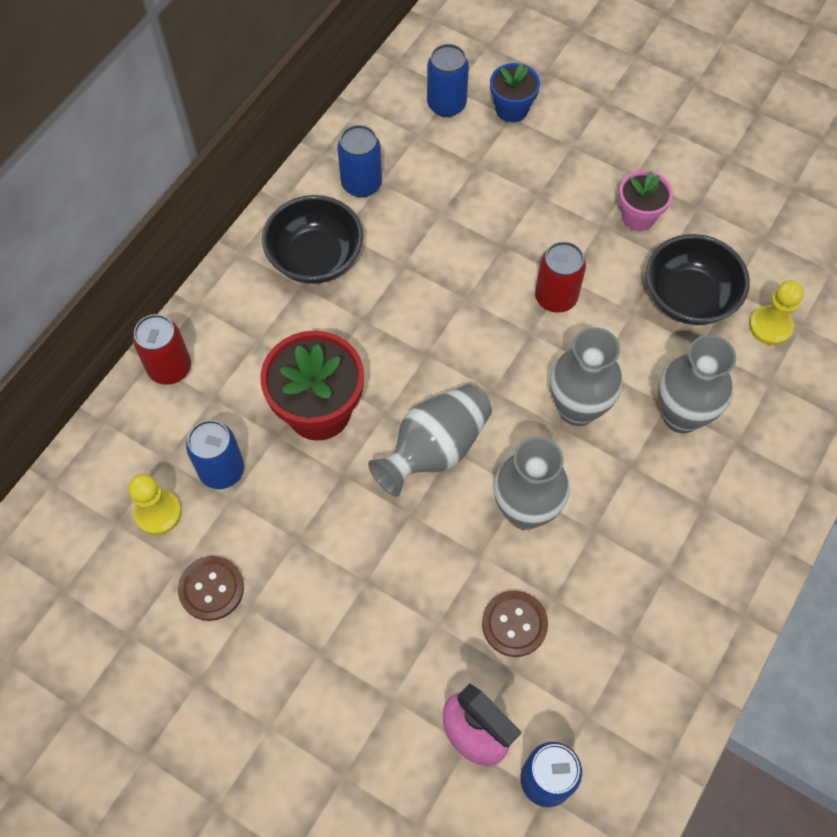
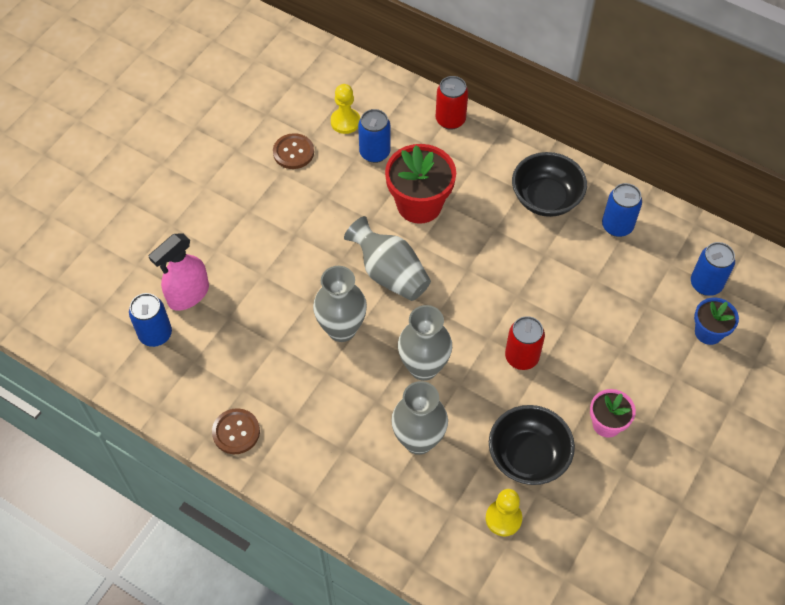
camera: 90 degrees right, 5 degrees down
(514, 624) = (259, 320): brown button -> brown button (236, 432)

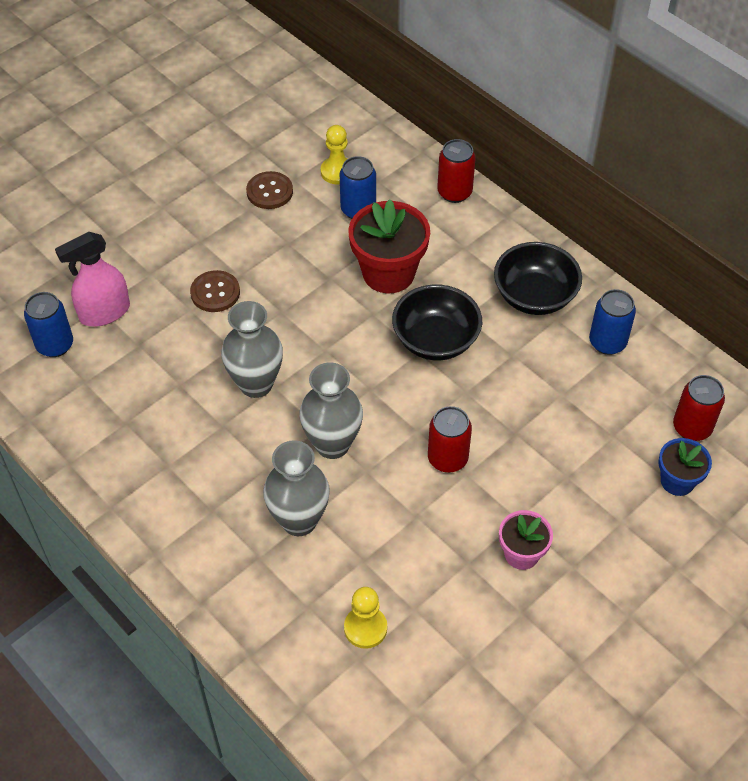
camera: 15 degrees right, 5 degrees down
(236, 432) = (103, 464): brown button -> brown button (215, 292)
(389, 273) = (330, 338): grey vase -> none
(528, 456) = (417, 567): black bowl -> black bowl (435, 340)
(706, 284) = (692, 427): blue can -> red can

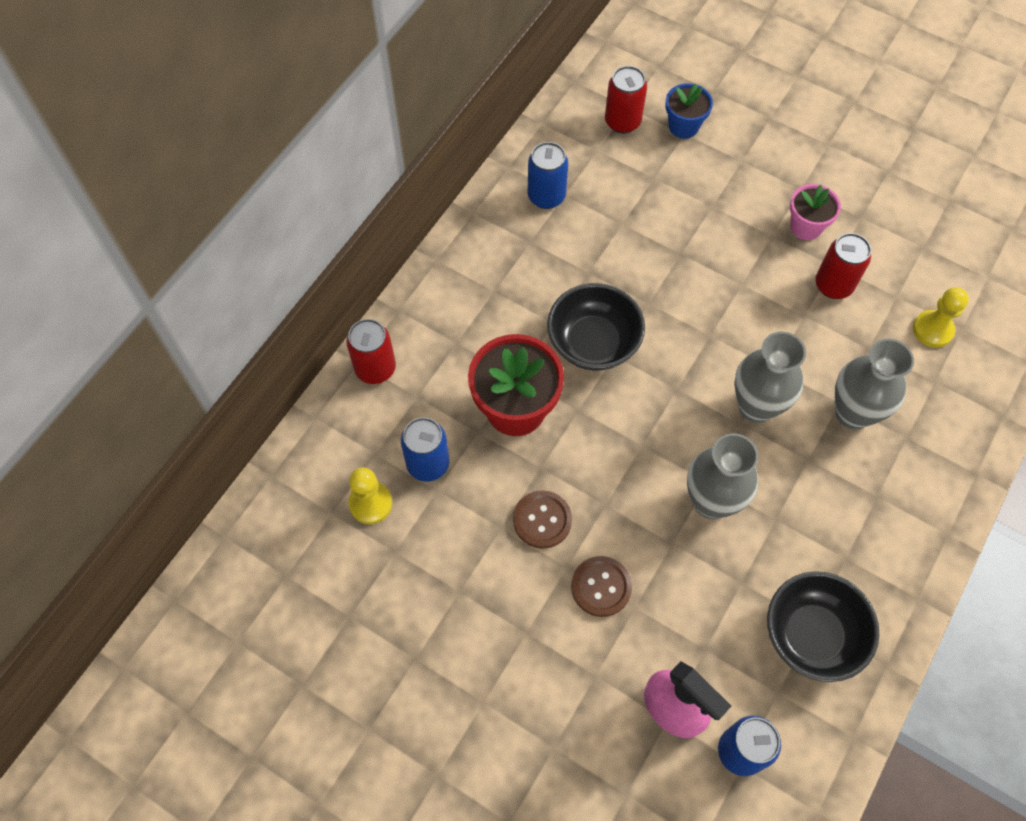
camera: 105 degrees left, 10 degrees up
(269, 191) = (423, 574): brown button -> brown button (542, 520)
(447, 459) = (732, 303): red can -> red can (833, 285)
(534, 296) = (506, 266): black bowl -> black bowl (812, 635)

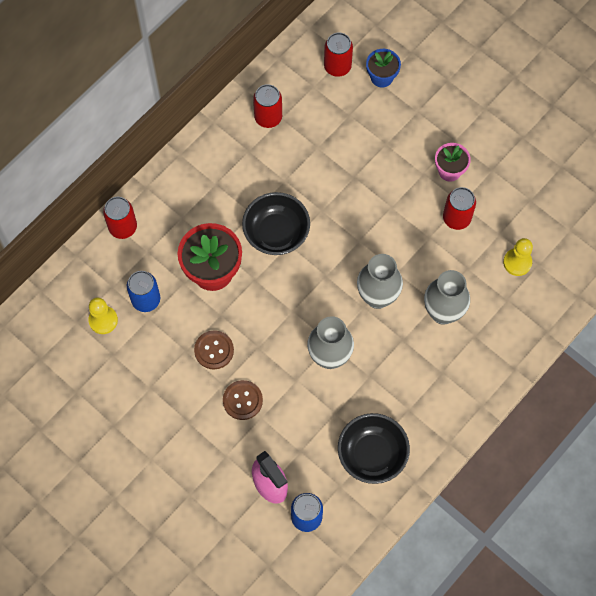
camera: 10 degrees right, 5 degrees up
(546, 196) = (268, 117): blue can -> red can

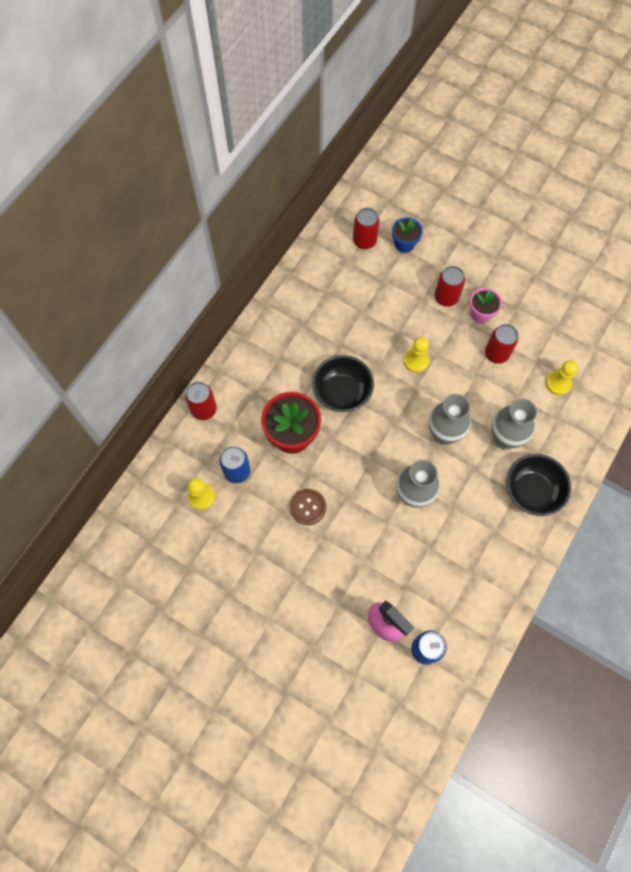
camera: 10 degrees left, 0 degrees up
(242, 400) = (343, 549): brown button -> none
(268, 117) = (314, 293): red can -> red can (446, 297)
(365, 212) = (416, 361): none -> yellow pawn
(372, 454) = (471, 579): black bowl -> black bowl (532, 491)

